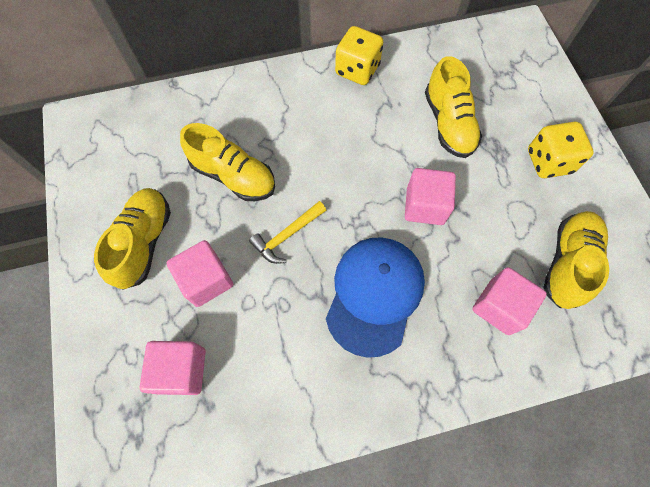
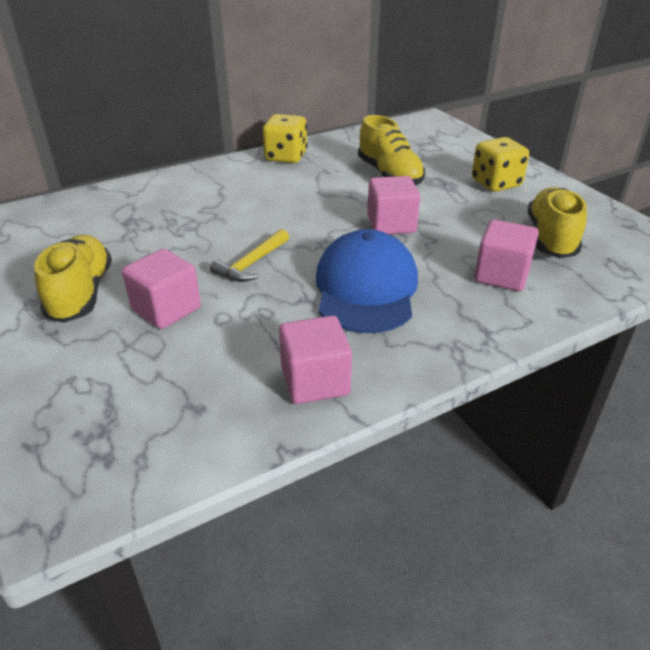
camera: 15 degrees left, 30 degrees down
(181, 370) = (153, 384): pink cube -> pink cube (315, 381)
(233, 176) = (177, 234): yellow shoe -> none

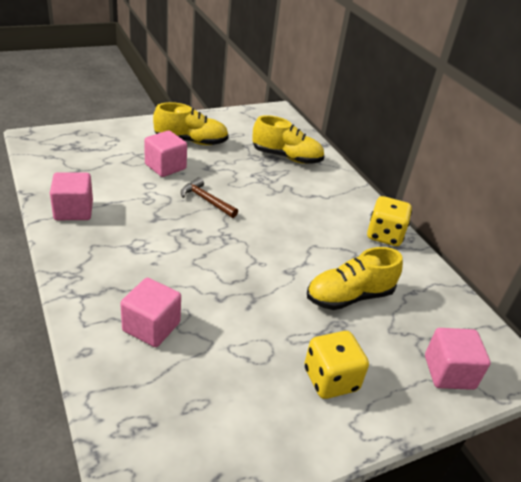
camera: 90 degrees right, 0 degrees up
(251, 264) = (206, 200): yellow hammer -> brown hammer
(366, 288) = (159, 246): blue cap -> none
(391, 224) = (250, 278): pink cube -> pink cube (449, 372)
(551, 238) = (204, 387): yellow shoe -> yellow shoe (286, 157)

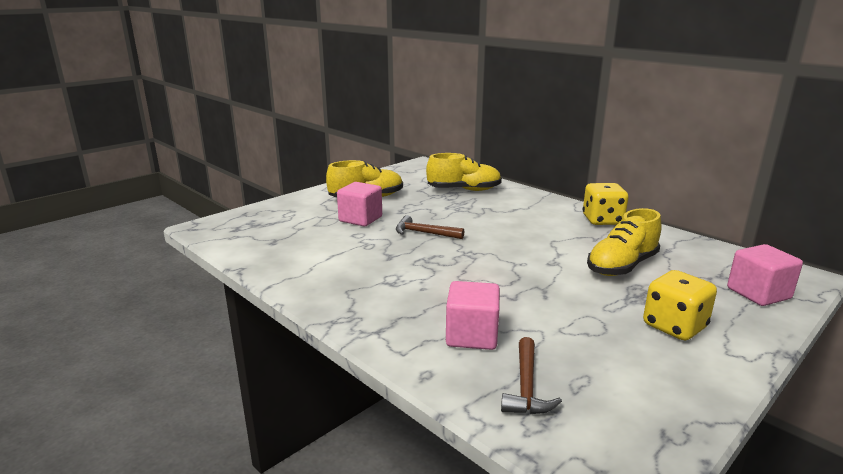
camera: 15 degrees left, 15 degrees down
(73, 210) = (300, 270): pink cube -> none
(150, 392) = (526, 386): none -> brown hammer

